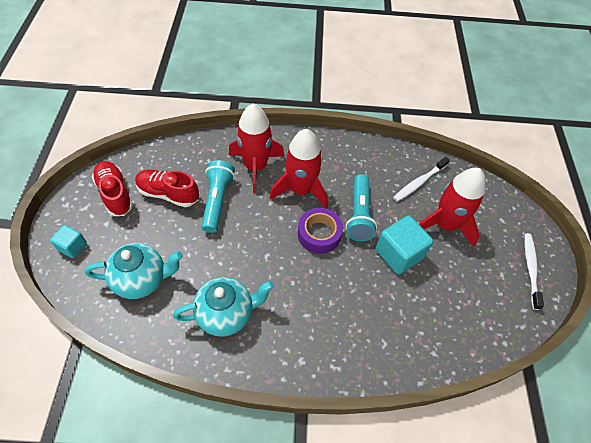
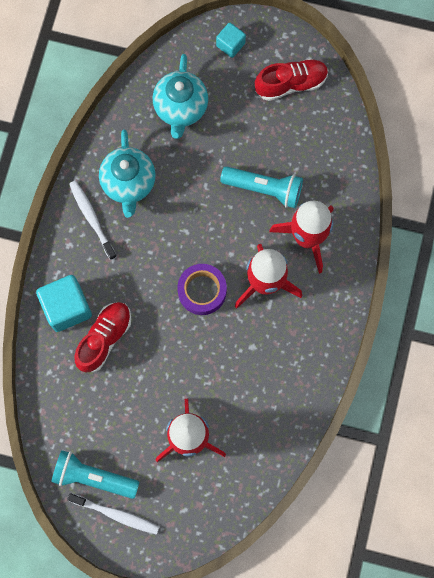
camera: 105 degrees right, 20 degrees up
(168, 194) = (282, 138): red shoe -> red shoe (104, 338)
(359, 214) = (220, 341): turquoise flashlight -> turquoise flashlight (93, 477)
(399, 254) = (162, 372): turquoise cube -> turquoise cube (67, 307)
(419, 182) = (253, 427): white toothbrush -> white toothbrush (92, 218)

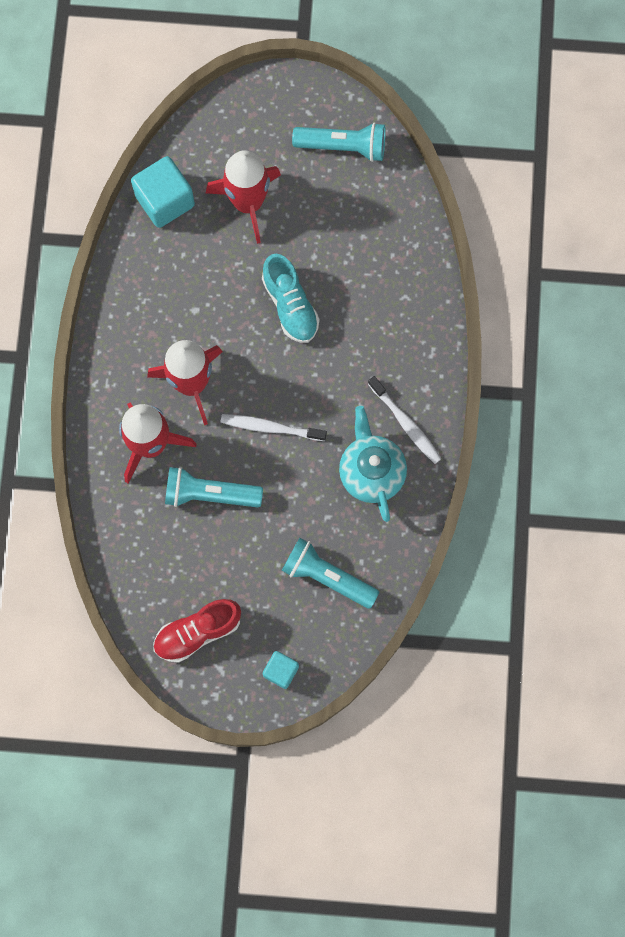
camera: 170 degrees right, 0 degrees up
(67, 307) = (412, 318): turquoise cube -> turquoise cube (165, 201)
(104, 338) = (362, 291): red shoe -> none
(116, 514) = (311, 114): white toothbrush -> white toothbrush (270, 427)
(169, 337) = (290, 305): none -> turquoise shoe
(181, 108) = (327, 576): turquoise teapot -> turquoise flashlight
(202, 291) = (262, 362): purple tape -> none

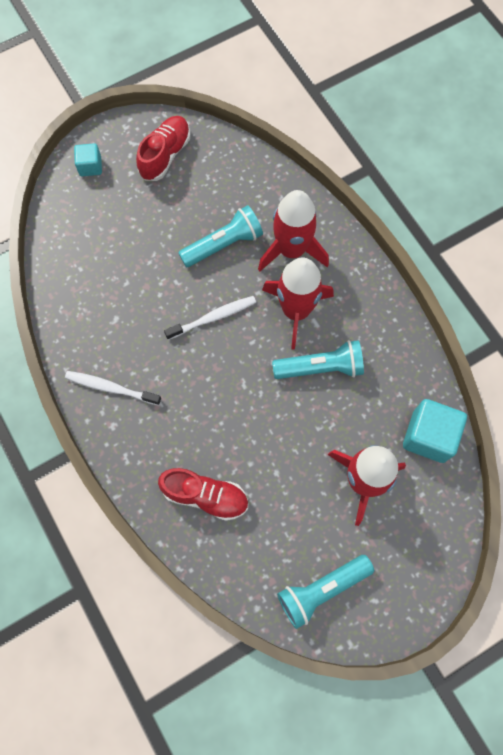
camera: 145 degrees right, 5 degrees down
(290, 305) = (266, 419): turquoise shoe -> none
(327, 576) = (98, 244): turquoise flashlight -> turquoise flashlight (320, 368)
(371, 472) = (114, 334): turquoise teapot -> none
(385, 277) = (205, 496): none -> red shoe

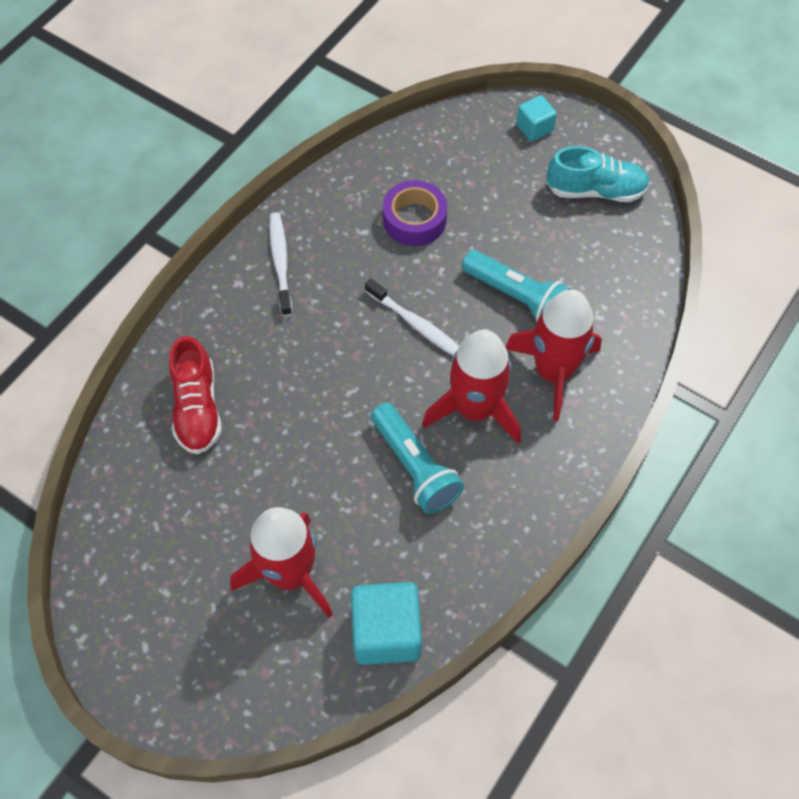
camera: 65 degrees right, 10 degrees down
(124, 280) = (414, 220): none -> purple tape
(165, 155) = (595, 190): red shoe -> turquoise shoe
(321, 589) = (136, 579): turquoise flashlight -> none

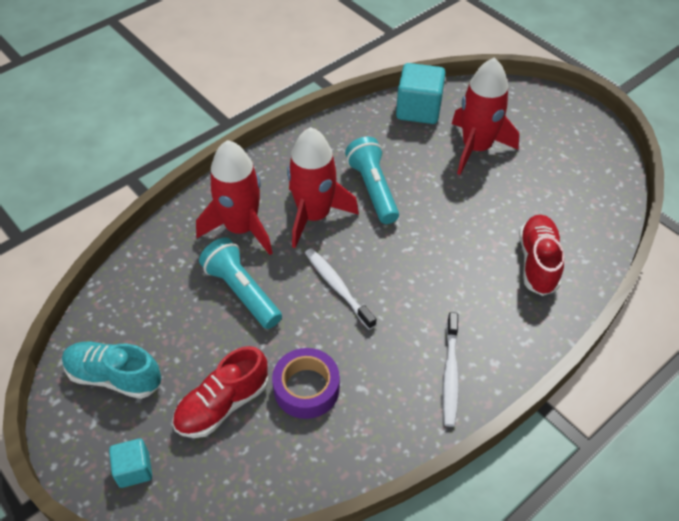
camera: 165 degrees left, 10 degrees down
(485, 190) = (223, 404): none -> red shoe

